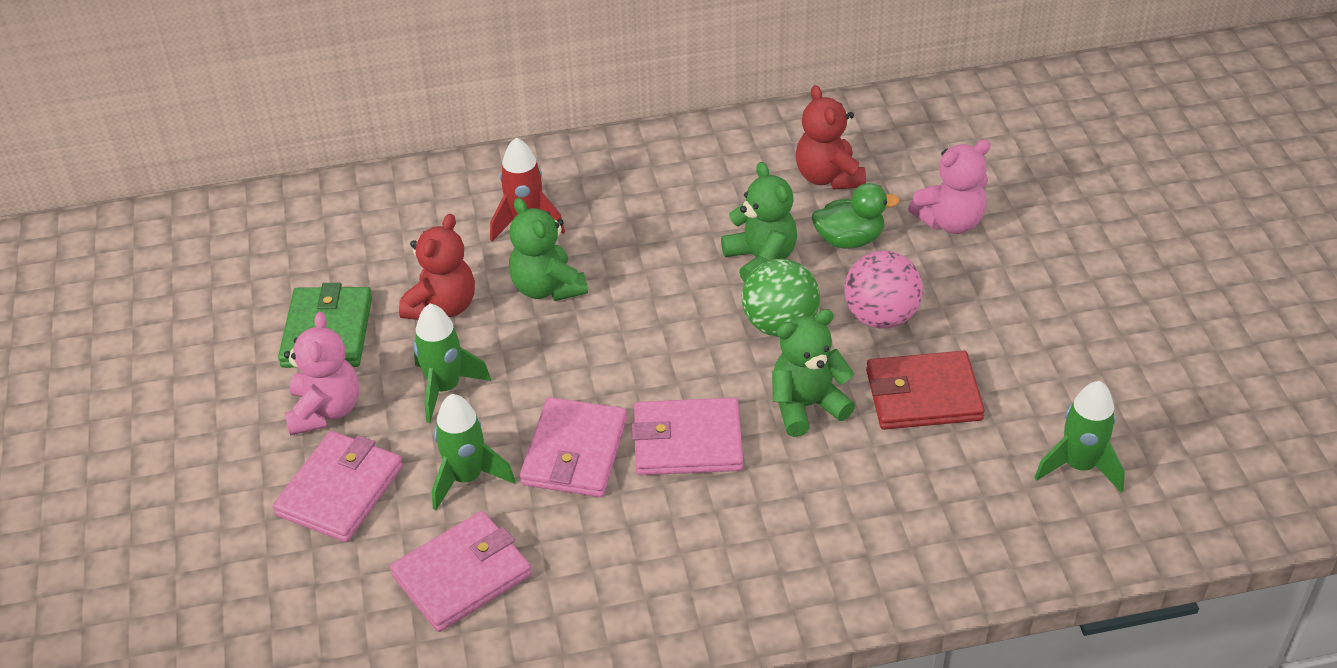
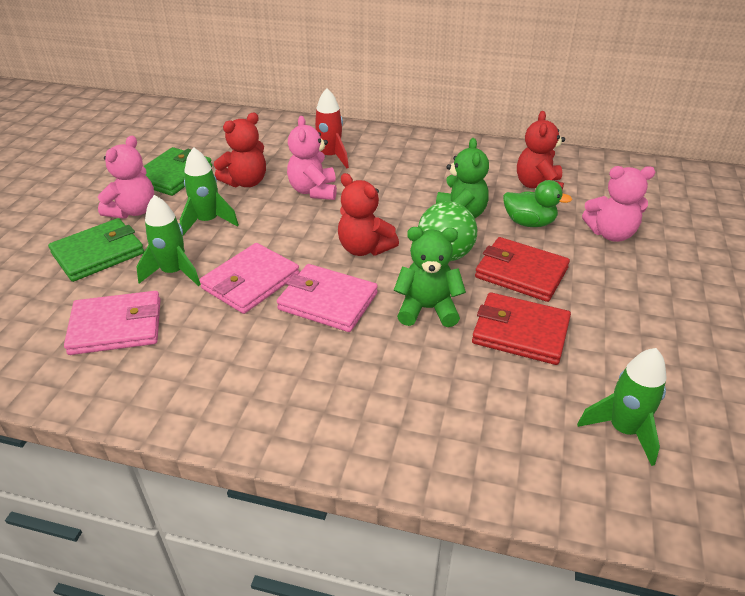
camera: 25 degrees right, 5 degrees down
(340, 491) = (98, 253): pink wallet -> green wallet
(547, 288) = (313, 191): green teddy bear -> pink teddy bear
(678, 352) = (364, 248): none -> red teddy bear
(880, 316) = (521, 273): pink ball -> red wallet

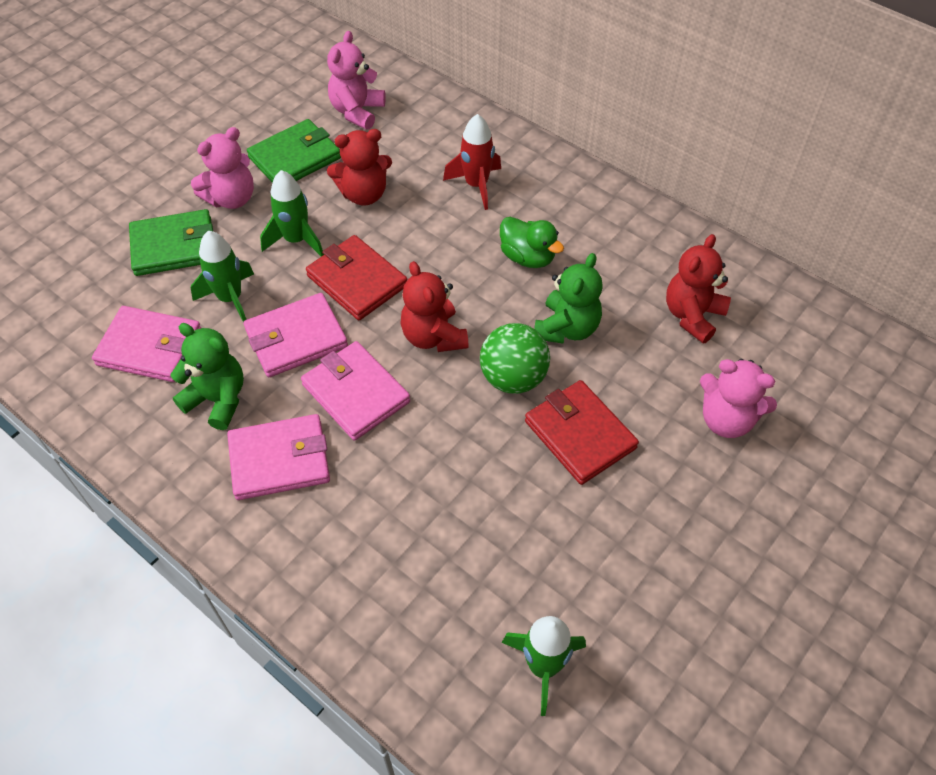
camera: 25 degrees right, 15 degrees up
(293, 367) = (279, 460): none -> pink wallet
(313, 191) = (428, 233): pink teddy bear -> pink teddy bear (357, 112)
(427, 309) = (448, 442): green teddy bear -> green teddy bear (217, 399)
(520, 332) = (524, 510): red wallet -> red wallet (357, 281)
(529, 223) = (640, 367): green duck -> green duck (527, 257)

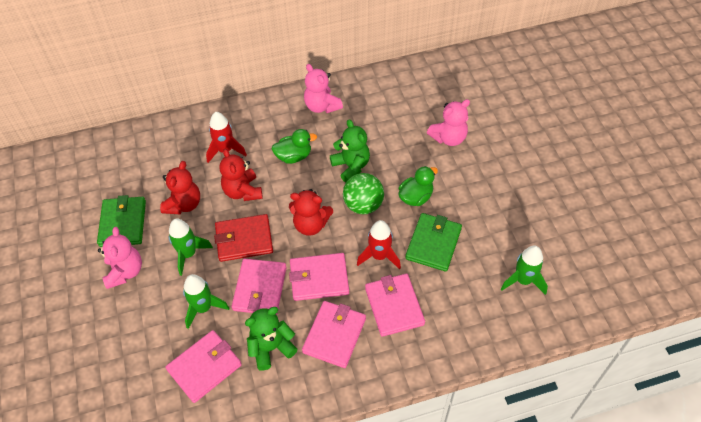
camera: 55 degrees left, 0 degrees up
(174, 246) = (136, 320): green wallet -> green wallet (433, 244)
(357, 112) = (116, 174): pink teddy bear -> pink teddy bear (322, 106)
(373, 507) = (394, 306): none -> pink wallet
(443, 444) = (379, 256): none -> red rocket
(580, 434) = (415, 197): red wallet -> green duck
(692, 315) = (383, 114): red teddy bear -> red teddy bear (242, 191)

